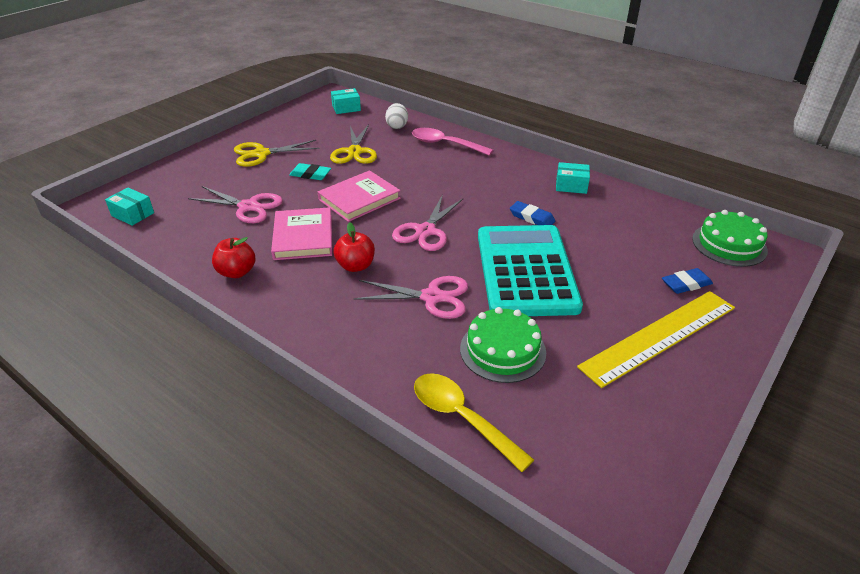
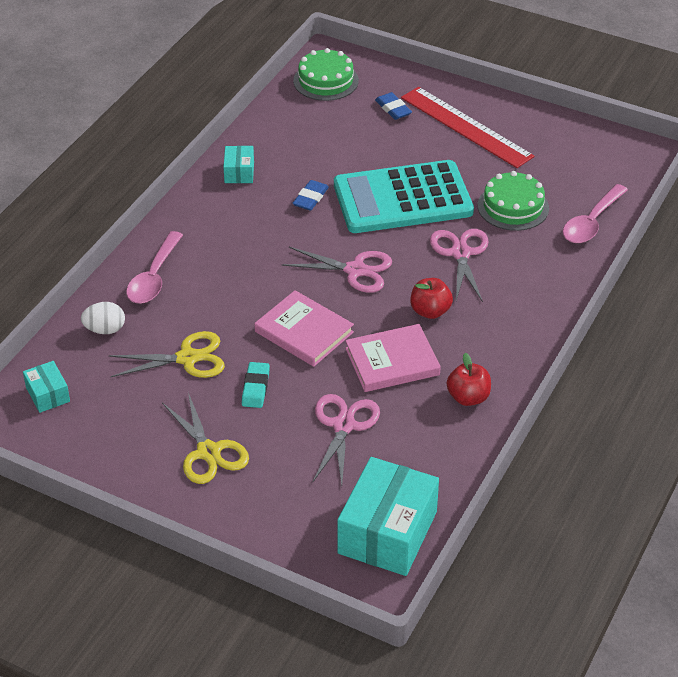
camera: 100 degrees left, 5 degrees up
(132, 214) = (387, 532): turquoise box -> turquoise box, size x2.08
(461, 418) = (591, 222): yellow spoon -> pink spoon
(659, 336) = (466, 127): yellow ruler -> red ruler

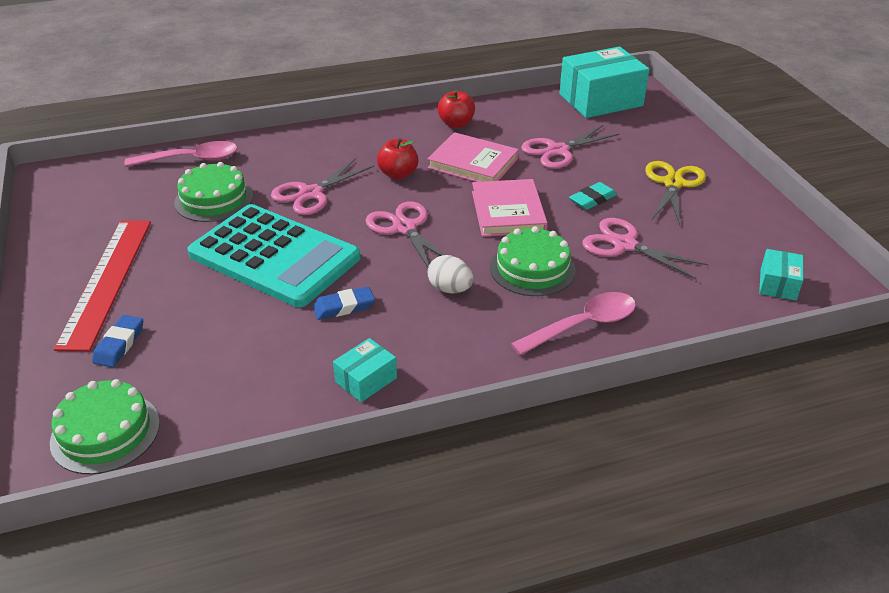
camera: 135 degrees left, 5 degrees down
(105, 329) = (678, 306): white egg -> white egg (450, 289)
(187, 358) = (624, 245): yellow scissors -> pink scissors
(230, 296) = (532, 268): none -> green cake

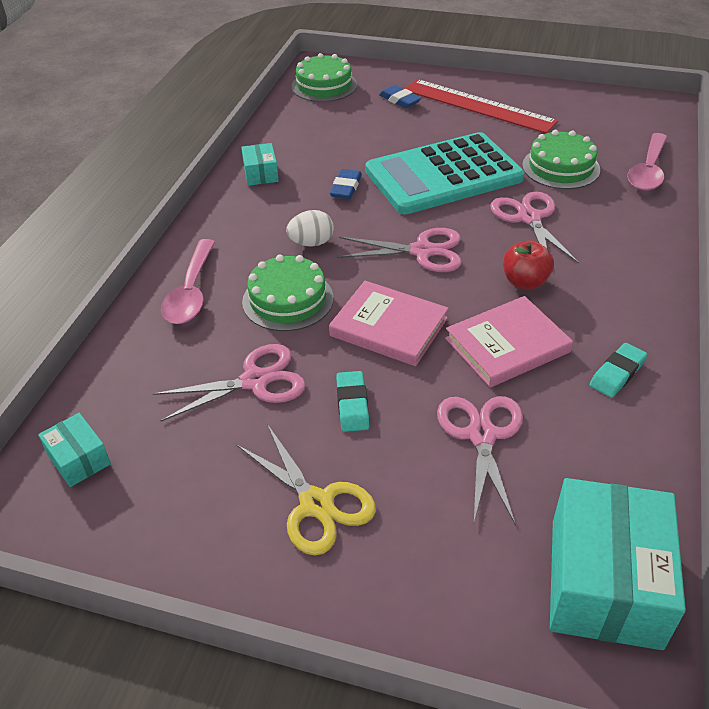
camera: 125 degrees right, 5 degrees up
(456, 124) = (617, 373): red apple -> turquoise eraser

